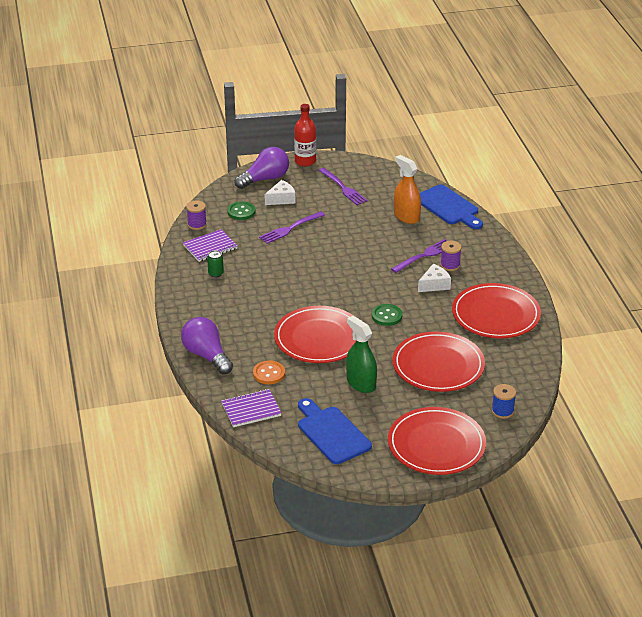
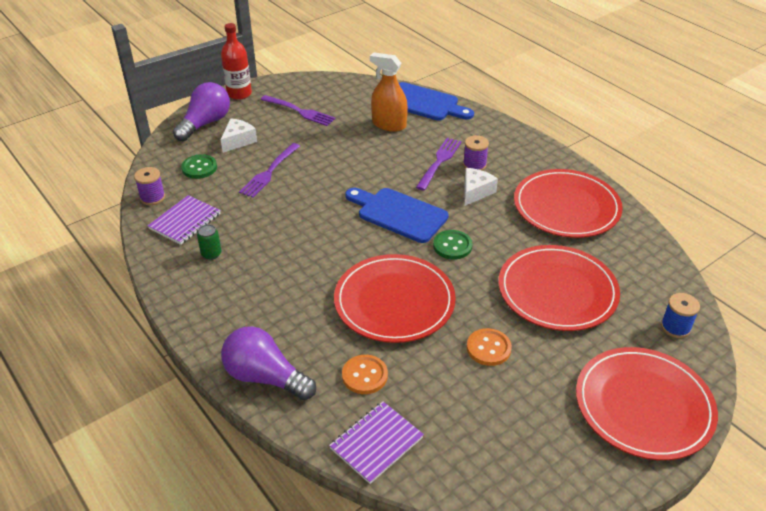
camera: 25 degrees left, 5 degrees up
(331, 433) = (505, 440): blue cutting board -> blue cutting board (398, 214)
(361, 383) = (488, 348): green spray bottle -> orange button

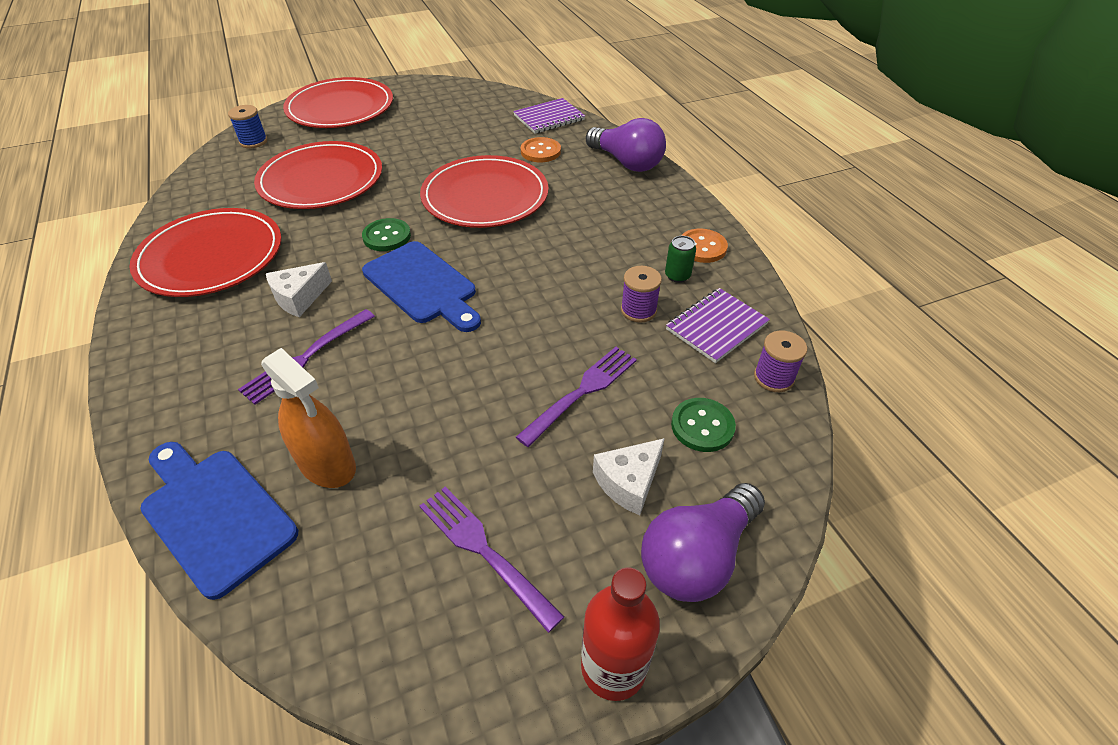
camera: 165 degrees left, 5 degrees up
(474, 165) = (260, 341): purple spool -> purple spool (638, 310)
(488, 348) = (424, 152): orange button -> orange button (702, 247)

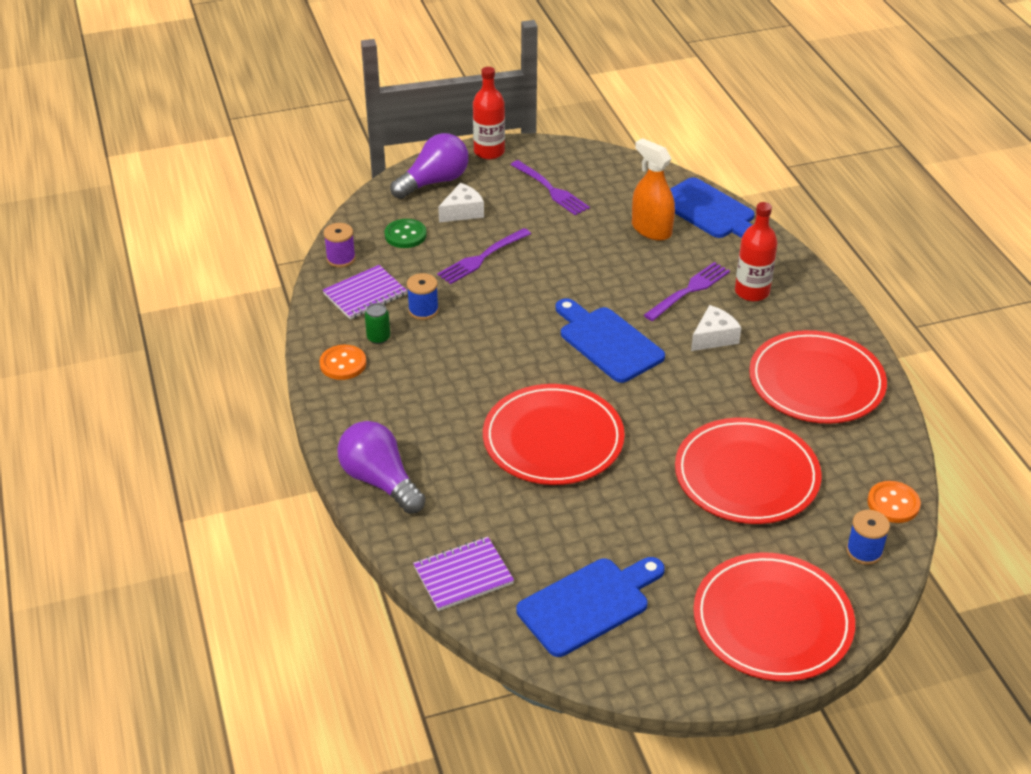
camera: 175 degrees left, 5 degrees down
(223, 361) = (752, 292): none -> red bottle
(387, 236) = (651, 394): green button -> none
(462, 110) = (588, 604): none -> blue cutting board
(540, 151) = (483, 507): orange button -> orange button (893, 503)
(638, 310) = (423, 310): purple spool -> blue spool

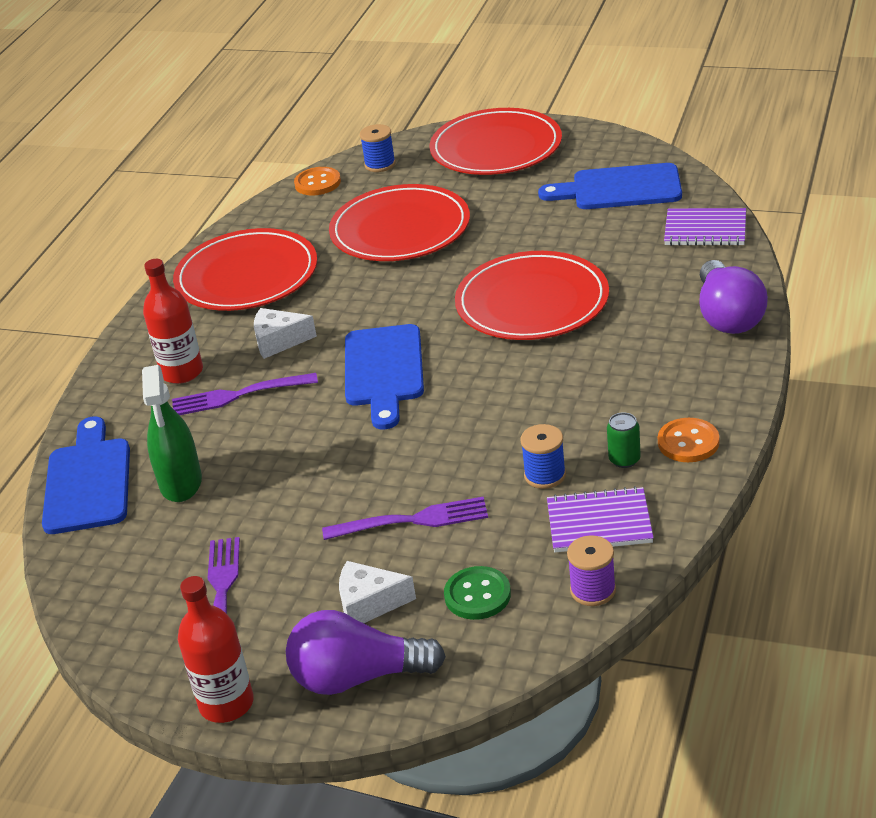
camera: 140 degrees left, 5 degrees down
(651, 229) = (181, 482): orange spray bottle -> green spray bottle

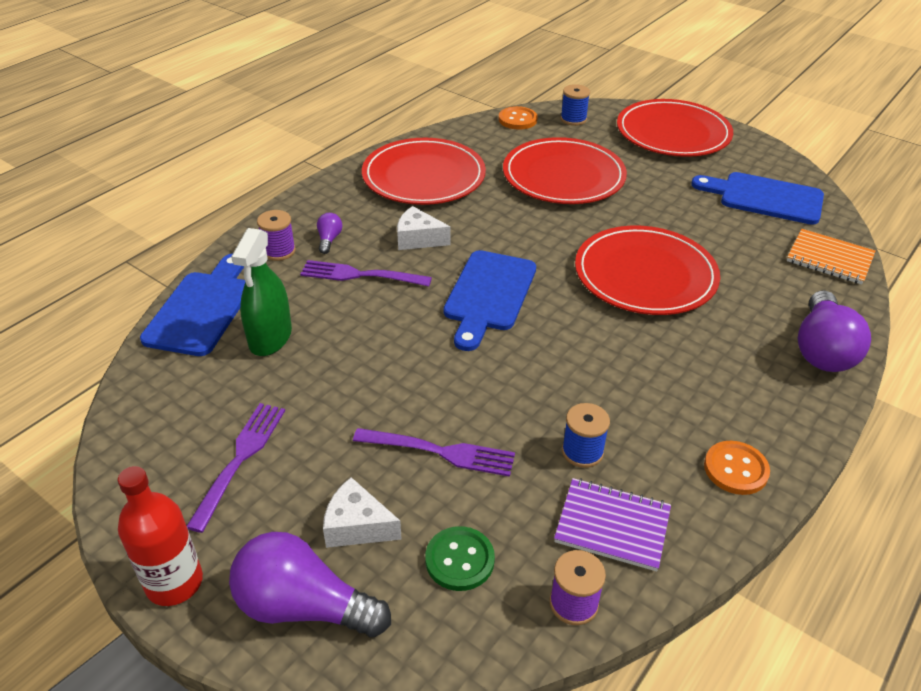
camera: 15 degrees right, 5 degrees up
(134, 400) = (279, 251): none -> purple spool
(182, 372) = (329, 240): red bottle -> purple light bulb
(624, 459) = (665, 464): green can -> none
(705, 230) = (829, 258): purple notebook -> orange notebook

